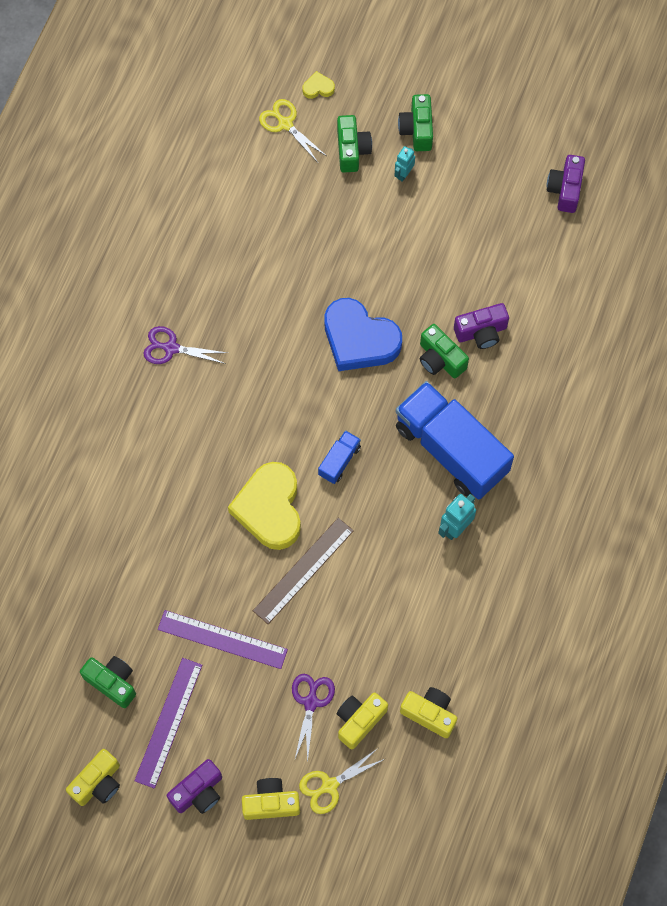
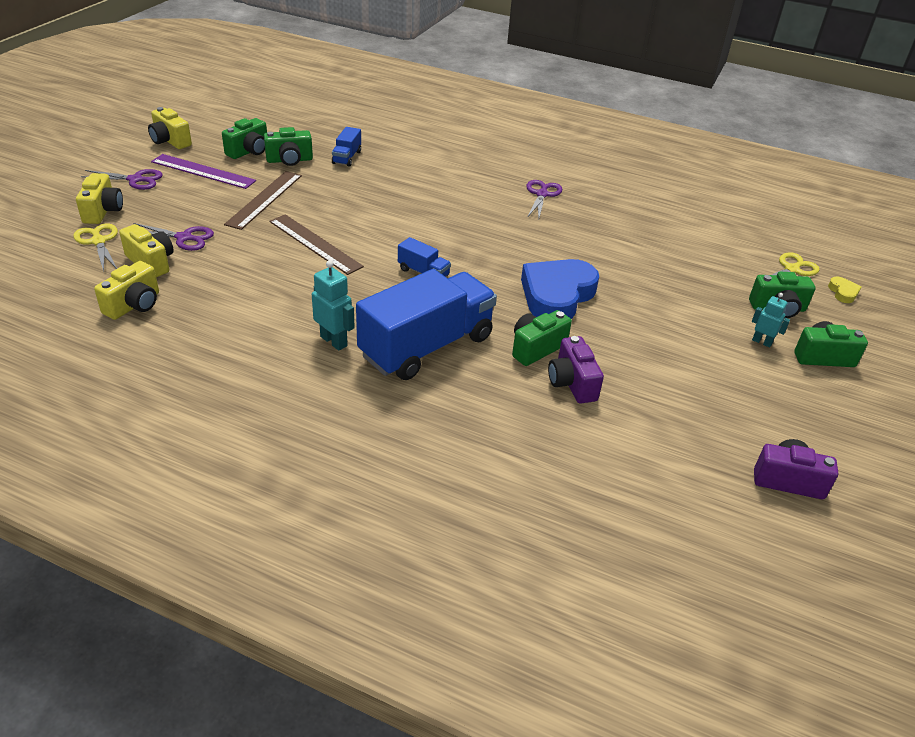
camera: 90 degrees right, 30 degrees down
(112, 566) = (347, 157): none -> blue truck
(128, 631) = (289, 160): none -> green camera
(198, 792) = (135, 180): purple camera -> purple scissors
(222, 639) = (265, 199): purple ruler -> brown ruler
(269, 508) = (381, 231): yellow heart -> none

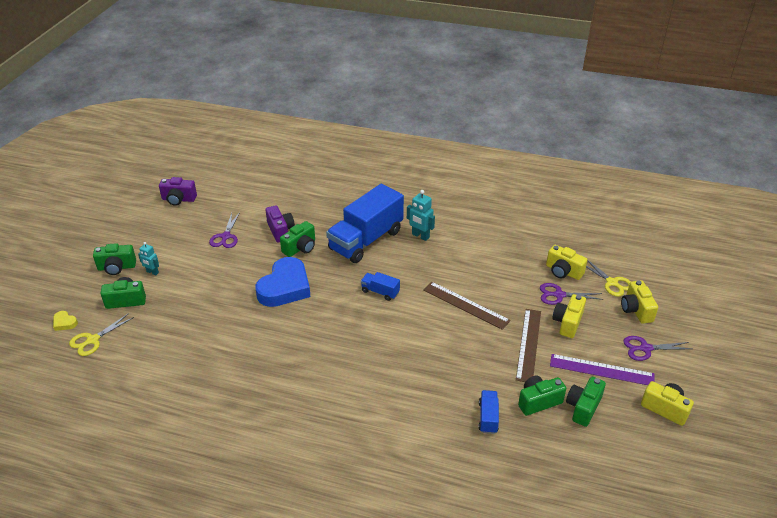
camera: 175 degrees right, 0 degrees up
(134, 305) = (547, 241): yellow camera -> yellow camera (567, 323)
(542, 194) = (291, 396): purple scissors -> purple scissors (225, 236)
(843, 292) = (64, 323): yellow heart -> yellow heart turned 45 degrees counterclockwise

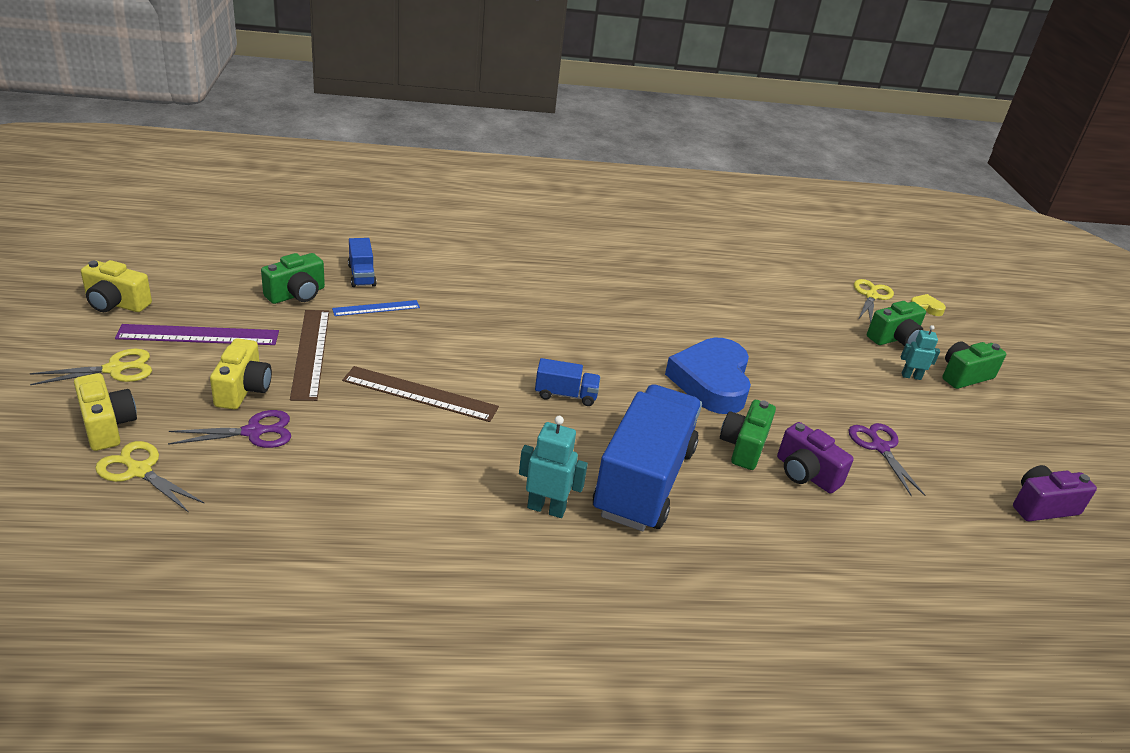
camera: 155 degrees right, 5 degrees down
(481, 379) = (376, 308): none -> blue ruler
(563, 271) = (240, 478): yellow camera -> none
(583, 407) = (235, 294): green camera -> none
(645, 348) = (114, 369): purple scissors -> yellow scissors

